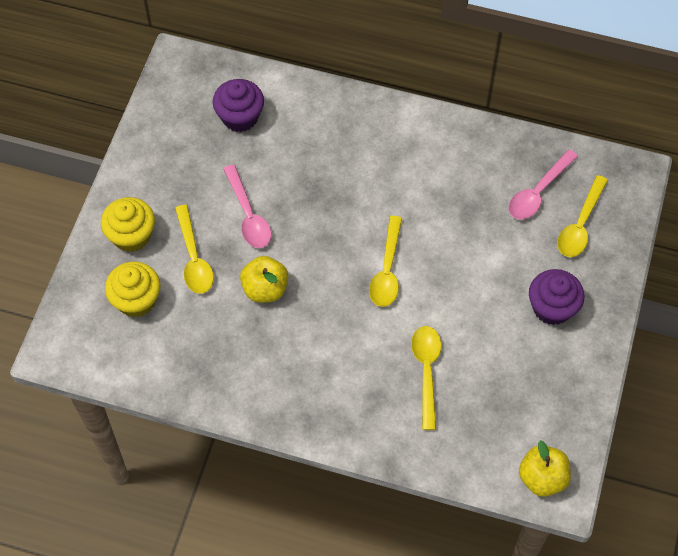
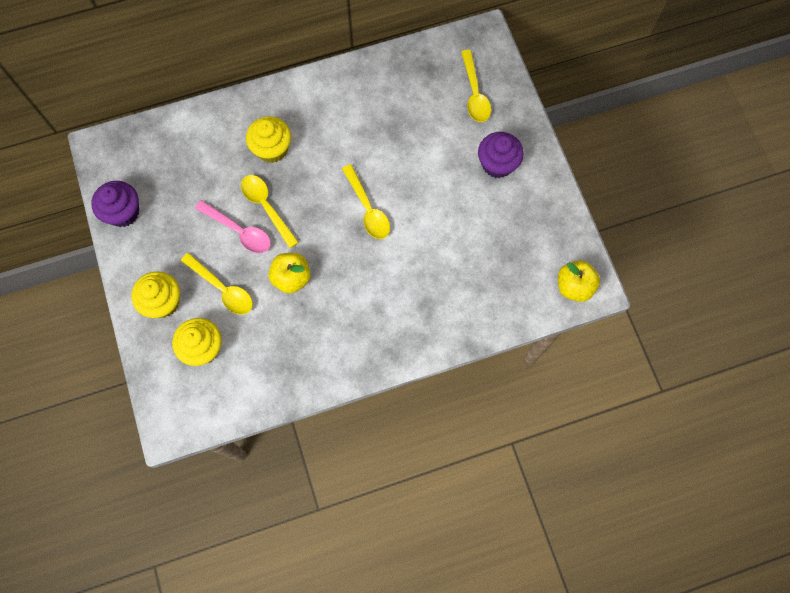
camera: 35 degrees left, 10 degrees up
(240, 117) = (178, 161): purple cupcake -> purple cupcake (123, 212)
(336, 157) = (272, 149): none -> yellow cupcake
(426, 371) = (446, 263): yellow spoon -> yellow spoon (266, 207)
(538, 192) = (430, 87): pink spoon -> none

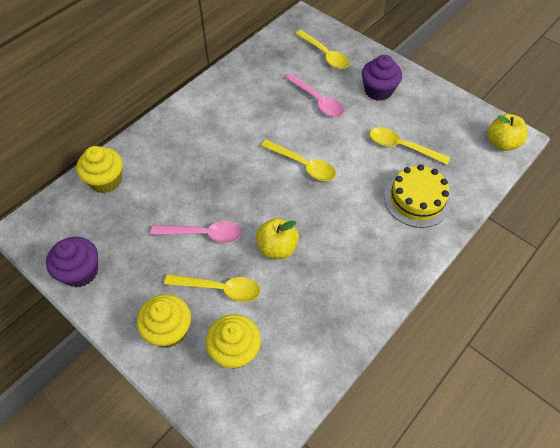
camera: 30 degrees left, 15 degrees down
(266, 207) = (215, 204): yellow spoon -> yellow spoon (401, 147)
(272, 149) = (190, 159): yellow cupcake -> yellow cupcake (106, 181)
(429, 145) = (317, 101): none -> pink spoon
(446, 299) = (417, 199): none -> yellow cake

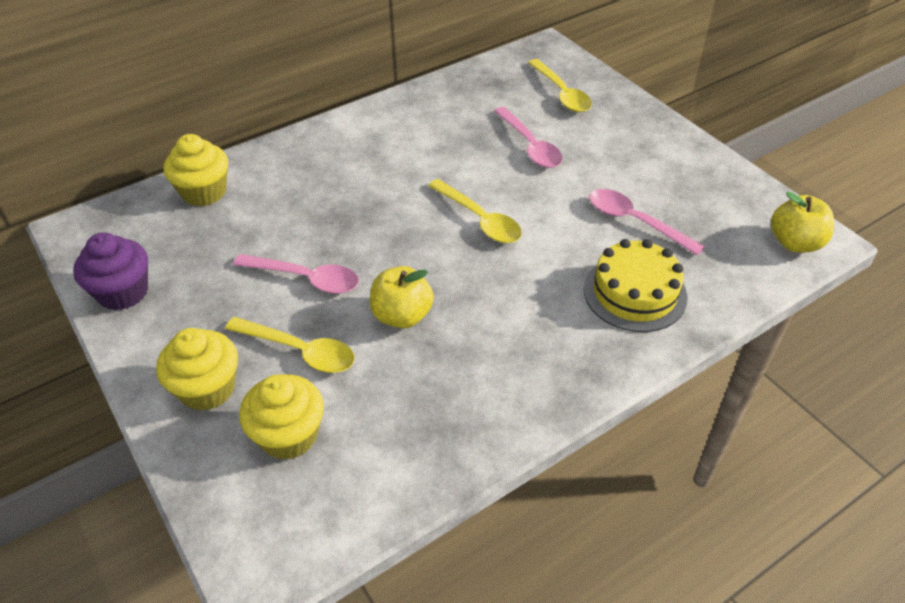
camera: 15 degrees right, 10 degrees down
(378, 91) = (624, 147): purple cupcake -> none
(401, 147) = (635, 221): yellow spoon -> pink spoon

